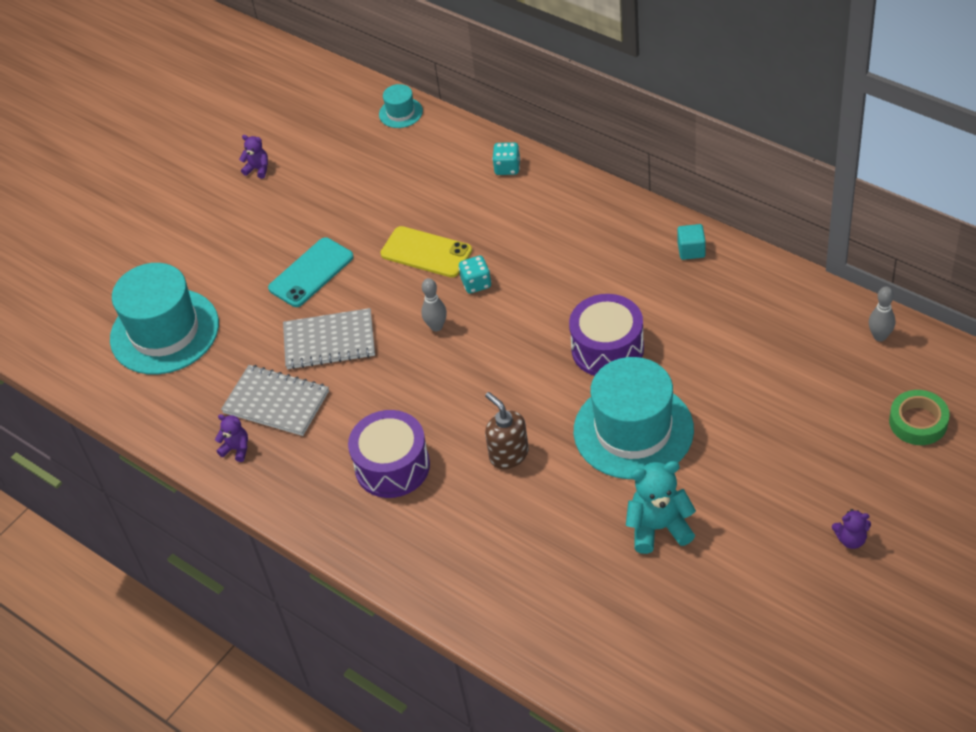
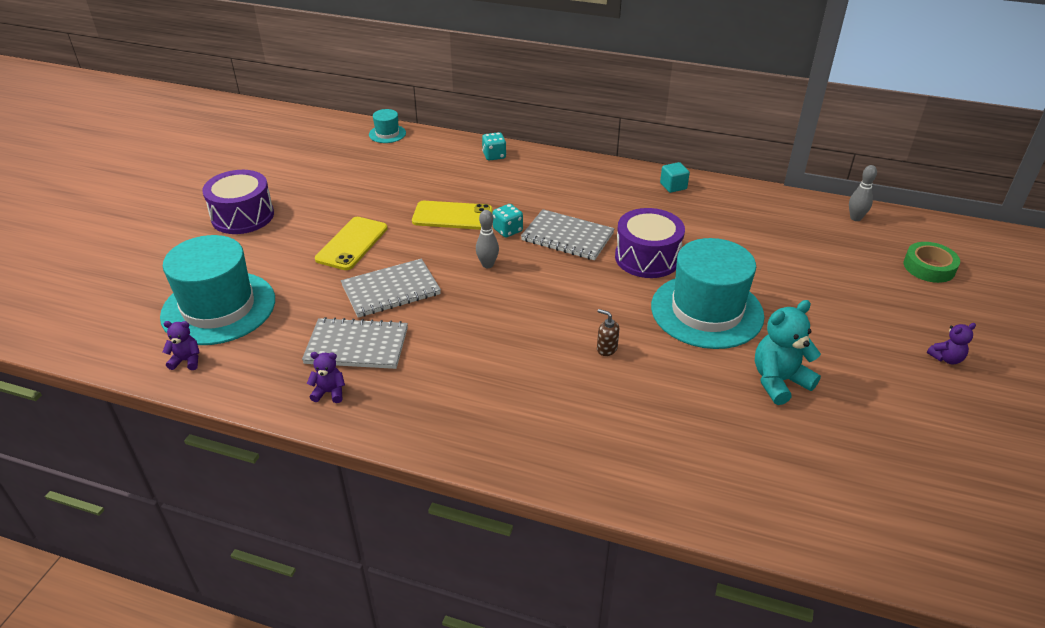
camera: 25 degrees left, 10 degrees down
(258, 169) = (273, 181): purple teddy bear -> purple teddy bear (187, 360)
(311, 272) = (352, 243): turquoise phone -> yellow phone
(392, 466) = (499, 378): purple drum -> purple drum (242, 216)
(508, 454) = (606, 349): brown soap dispenser -> brown soap dispenser, size x0.59
(535, 304) = (567, 237): none -> grey notebook

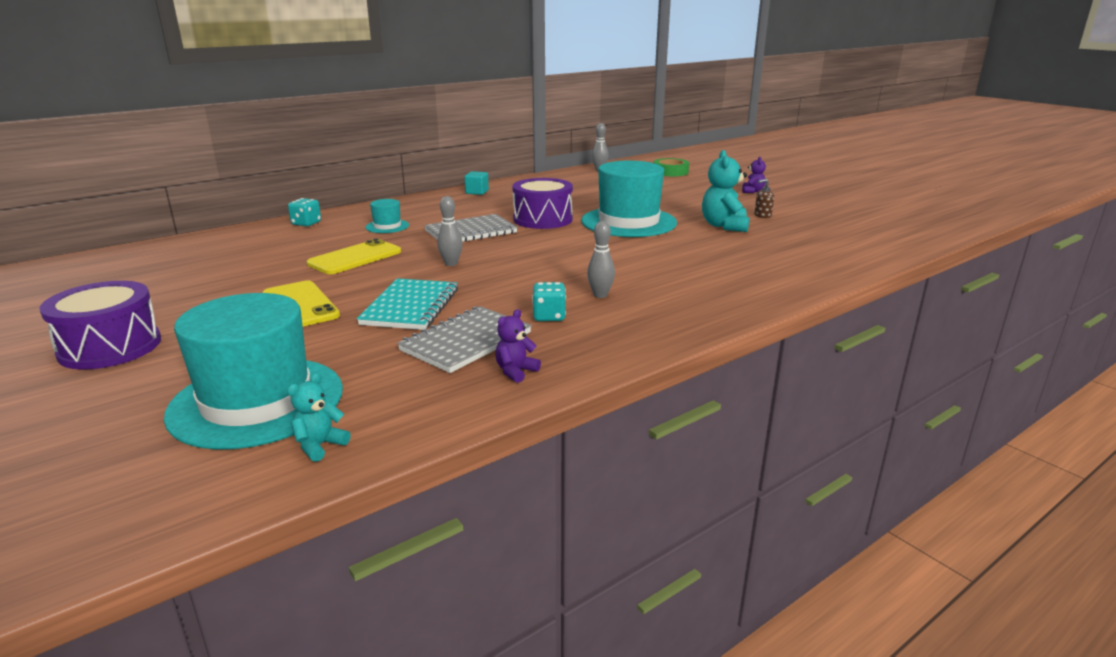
camera: 55 degrees left, 15 degrees down
(187, 360) = (319, 446): purple teddy bear -> turquoise teddy bear
(387, 134) = (159, 248): turquoise hat -> turquoise hat (387, 226)
(391, 290) = (410, 307): grey notebook -> turquoise notebook
(501, 373) = (600, 295): none -> grey bowling pin
(507, 230) = (420, 246): turquoise dice -> turquoise dice (549, 316)
(606, 349) = (624, 256): brown soap dispenser -> brown soap dispenser (762, 216)

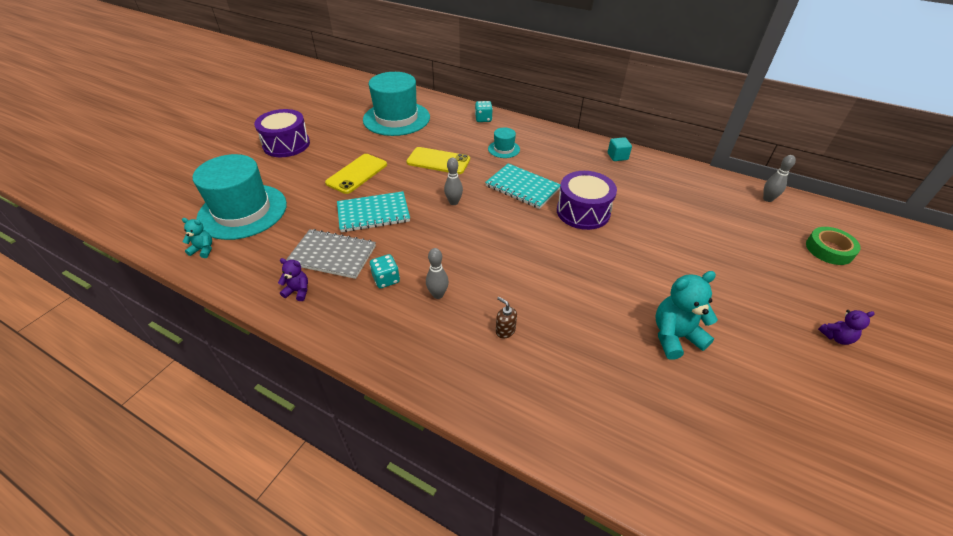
camera: 65 degrees right, 20 degrees up
(471, 232) = (522, 187): grey notebook -> turquoise notebook
(628, 222) = (623, 263): turquoise hat -> turquoise hat (396, 118)
(762, 216) = (745, 364): brown soap dispenser -> brown soap dispenser (505, 330)

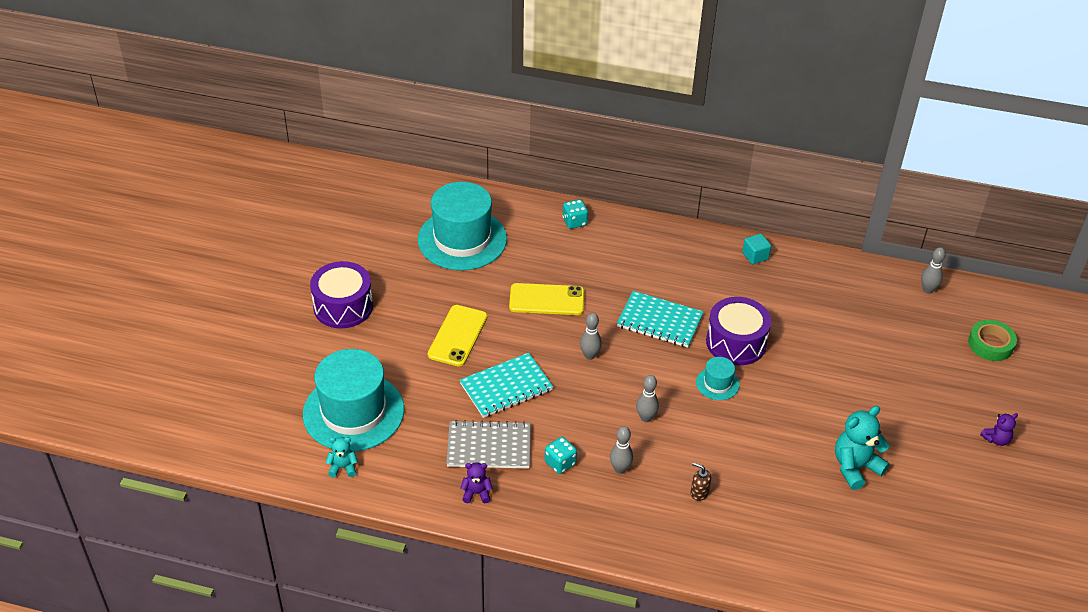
camera: 15 degrees left, 0 degrees up
(480, 256) = (646, 418): none -> grey bowling pin
(504, 149) = (618, 267): turquoise hat -> turquoise hat (717, 383)

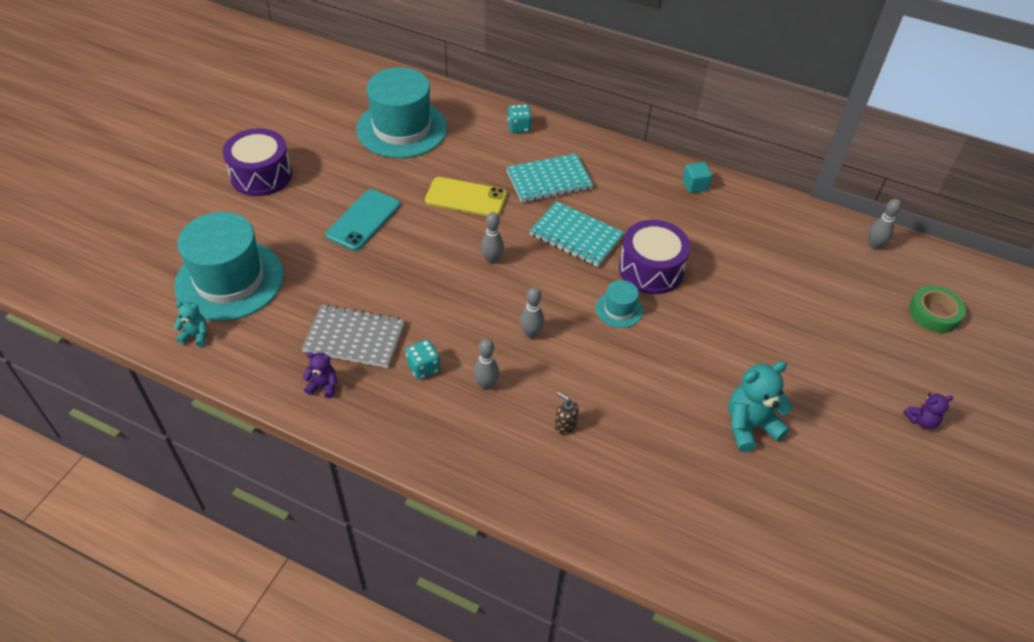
camera: 10 degrees right, 5 degrees up
(457, 336) = (363, 220): yellow phone -> turquoise phone
(506, 387) = (394, 279): turquoise notebook -> turquoise notebook (549, 180)

